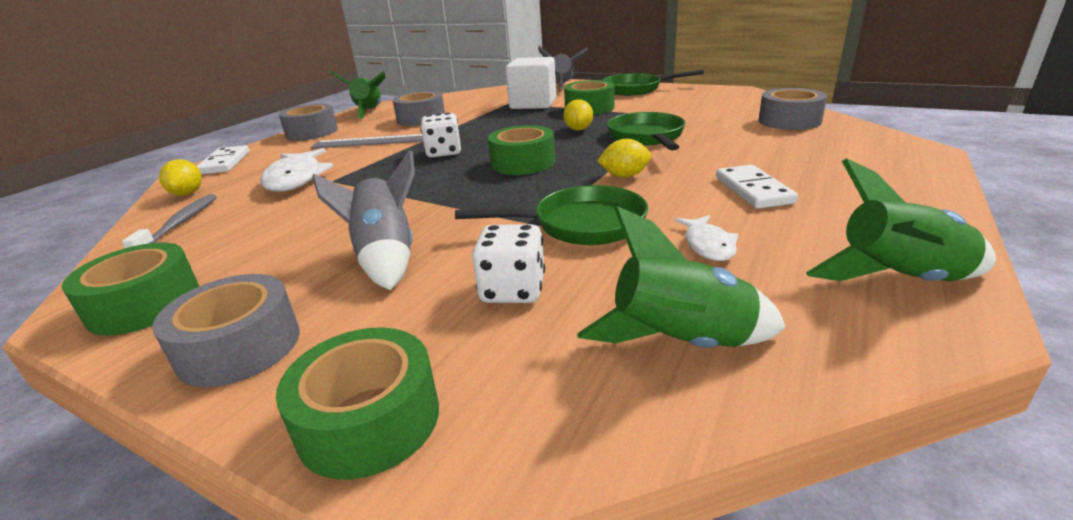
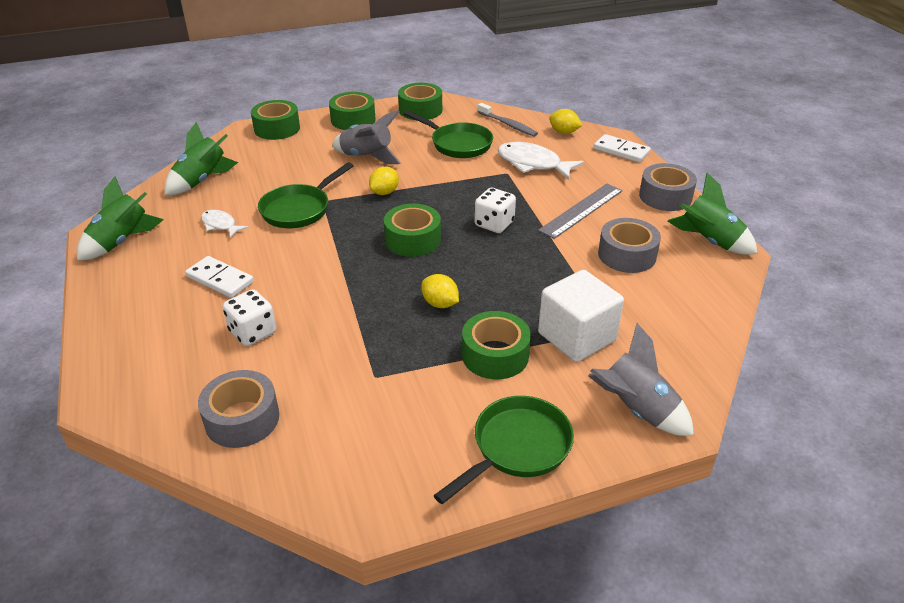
camera: 130 degrees right, 10 degrees up
(239, 347) = (353, 120): grey tape -> green tape
(513, 290) = (287, 170): white dice -> white dice (253, 332)
(624, 176) = (320, 257): yellow lemon -> yellow lemon (384, 192)
(646, 137) = (359, 317): green pan -> green pan (457, 144)

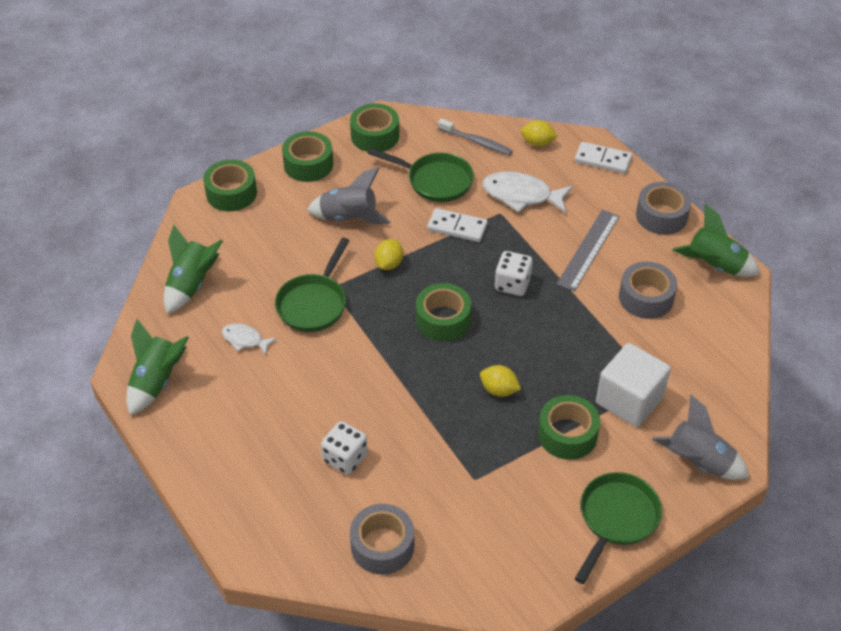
camera: 15 degrees left, 10 degrees up
(220, 279) = (282, 406): white domino -> white domino (457, 227)

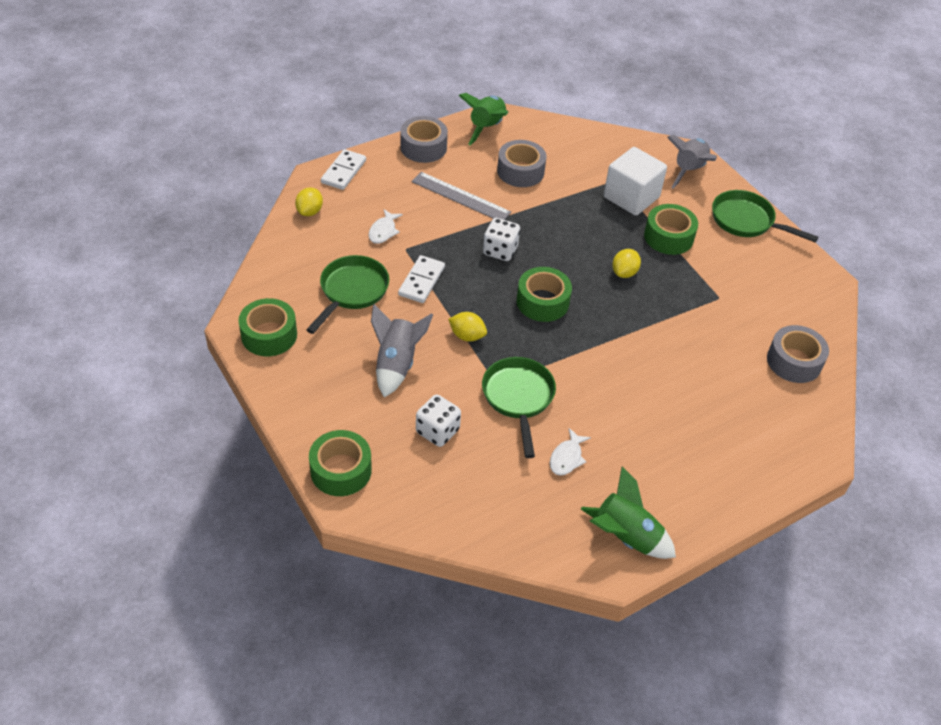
camera: 90 degrees left, 0 degrees up
(191, 285) = (486, 508): green rocket -> none
(308, 164) = (305, 396): green tape -> none
(314, 303) = (518, 398): green pan -> green pan turned 120 degrees counterclockwise
(345, 458) = (707, 382): white dice -> white dice (437, 431)
(476, 142) = (298, 255): grey toothbrush -> none
(521, 195) = (383, 231): white fish -> white fish, size x0.56

